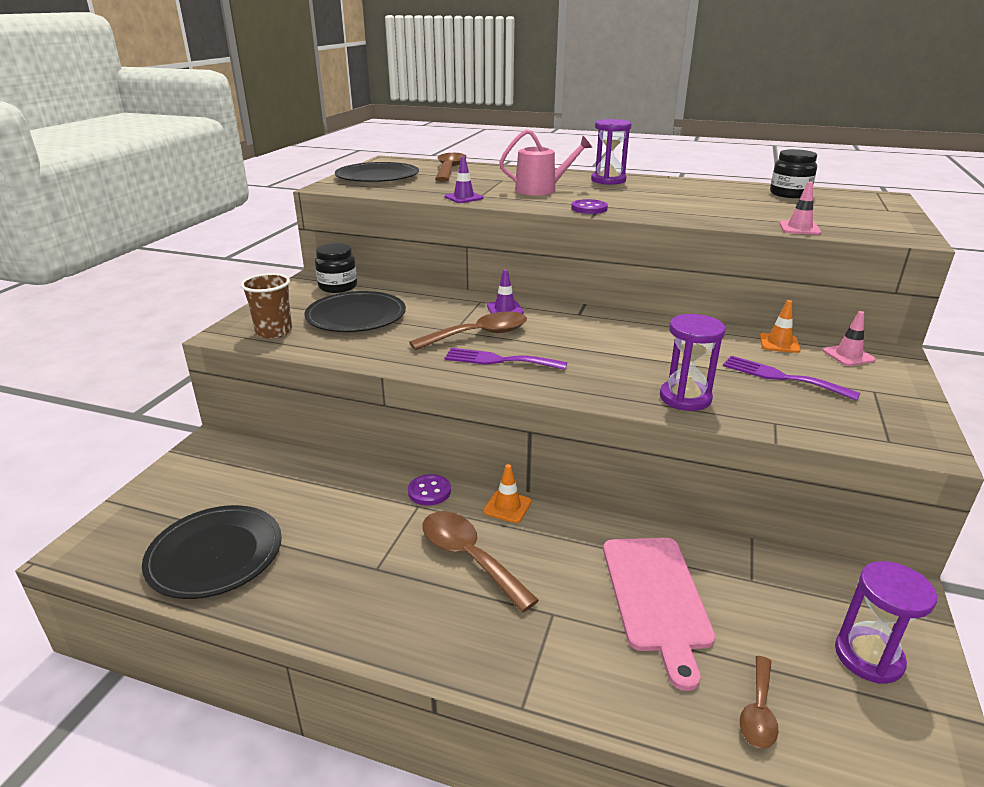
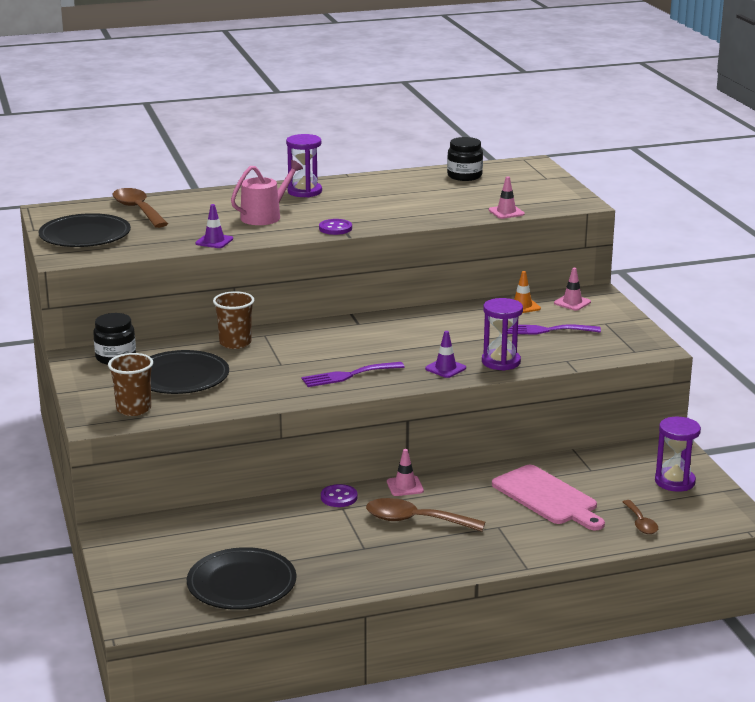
camera: 35 degrees left, 5 degrees down
(445, 301) = (235, 343): none -> brown cup
(479, 335) = (306, 362): brown spoon -> none
(505, 309) = (295, 336): purple traffic cone -> purple traffic cone (445, 368)
(507, 507) = (405, 486): orange traffic cone -> pink traffic cone

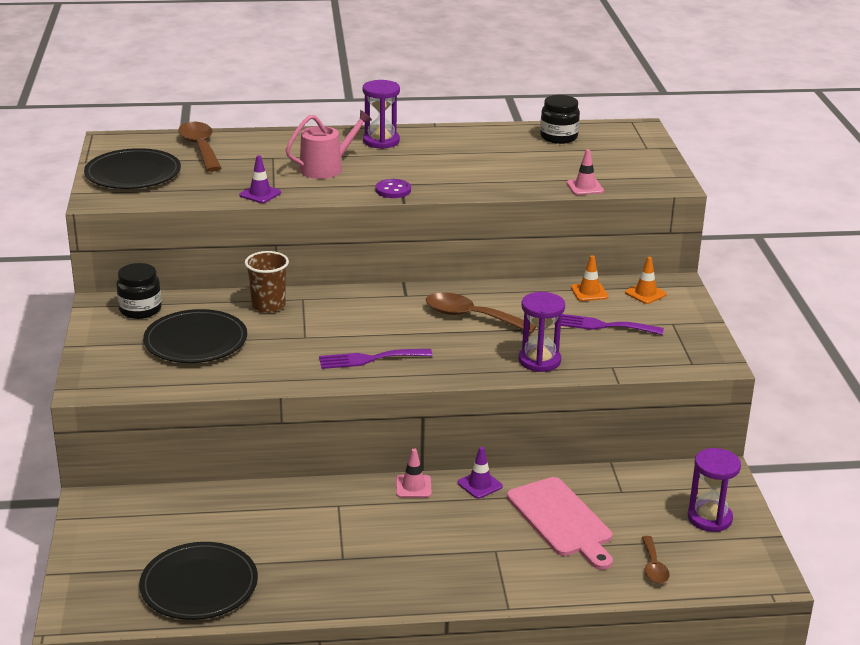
camera: 10 degrees right, 5 degrees up
(134, 409) = (132, 375): brown cup -> none
(339, 497) = (339, 491): purple button -> none
(415, 521) = (409, 531): brown spoon -> brown spoon (471, 317)
(445, 368) = (476, 362): purple traffic cone -> purple traffic cone (480, 485)
(572, 302) = (645, 293): pink traffic cone -> orange traffic cone

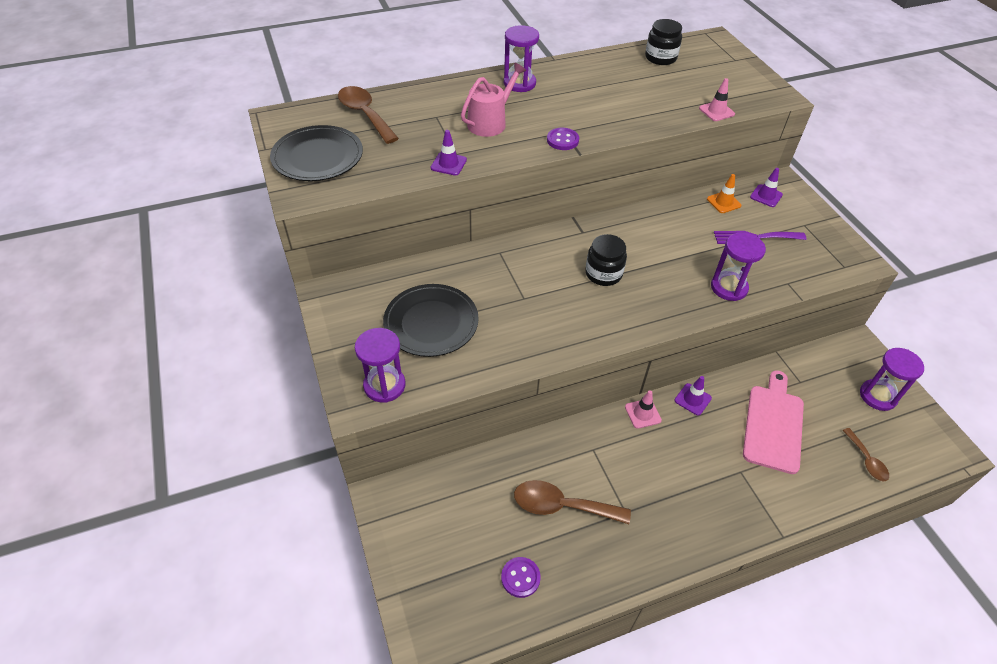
camera: 15 degrees left, 20 degrees up
(121, 378) = (384, 385): none -> purple hourglass
(140, 310) = (363, 293): black jar -> black jar (603, 274)
(199, 585) = (520, 578): black plate -> purple button
(268, 305) = (474, 266): brown cup -> none
(369, 359) = (592, 314): purple fork -> none
(471, 317) = (648, 247): brown spoon -> brown spoon (562, 506)
(561, 520) = (773, 424): pink cutting board -> pink cutting board turned 120 degrees counterclockwise
(645, 293) = (766, 196): orange traffic cone -> purple traffic cone

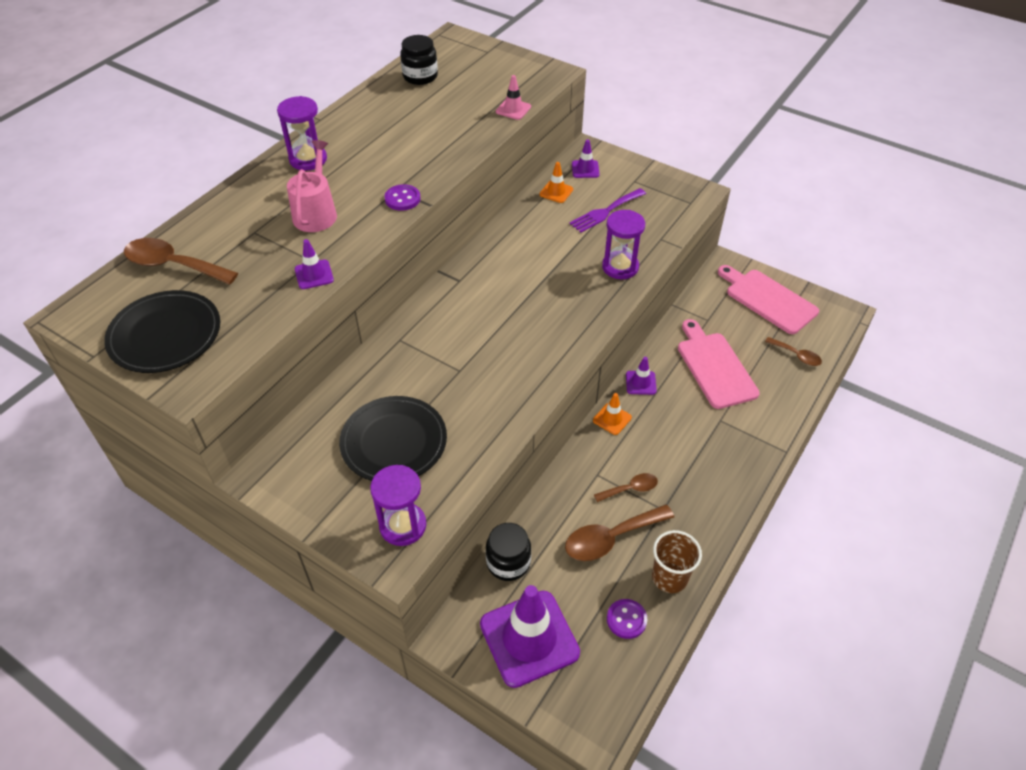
camera: 35 degrees left, 0 degrees up
(435, 538) = (529, 638): none -> purple traffic cone
(584, 570) = (669, 577): none -> brown cup
(603, 274) = (510, 310): black jar -> black jar (508, 562)
(611, 478) = (630, 489): none -> brown spoon
(643, 413) = (612, 419): pink traffic cone -> orange traffic cone
(877, 396) = (768, 299): purple hourglass -> pink cutting board

